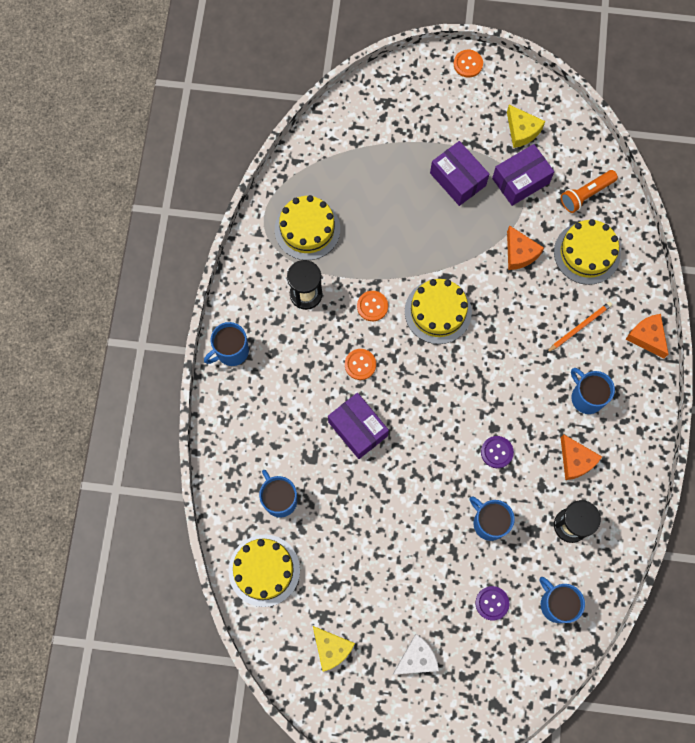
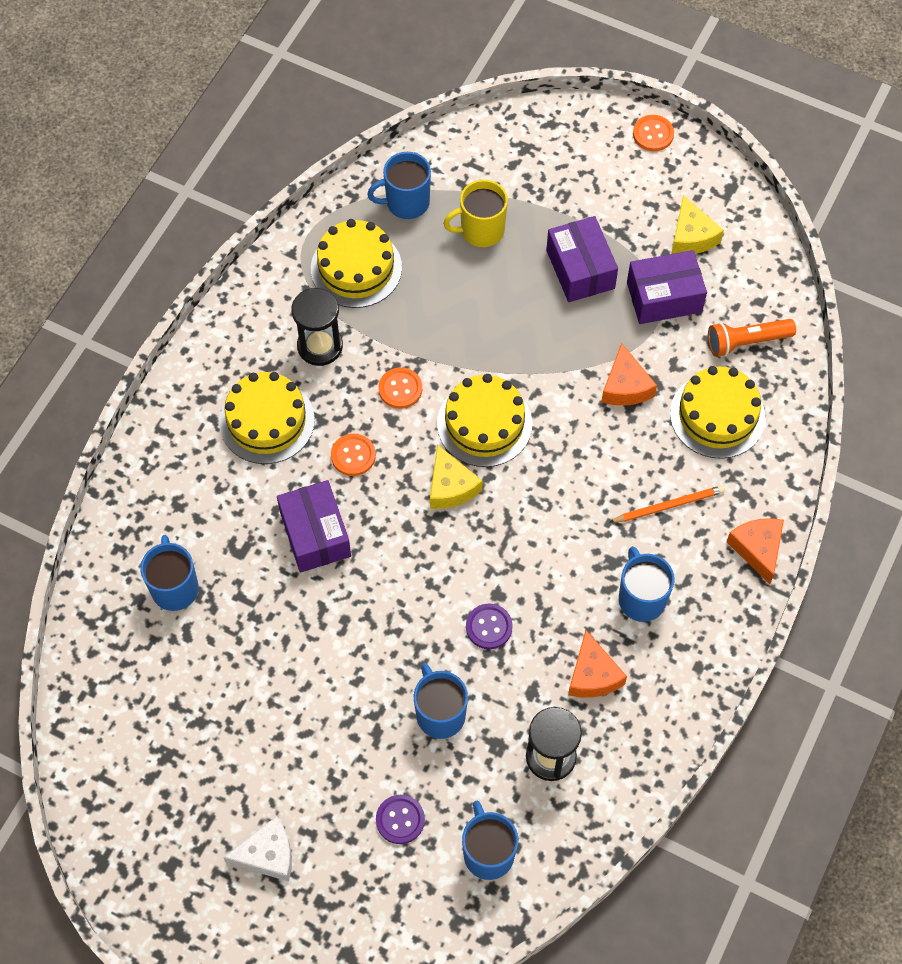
camera: 20 degrees right, 10 degrees down
(231, 351) = (193, 384): blue mug -> blue mug (406, 202)
(264, 570) = (115, 669): yellow cake -> yellow cake (267, 421)
(331, 648) = (159, 800): yellow cheese -> yellow cheese (450, 487)
(380, 173) = (481, 230): none -> yellow mug

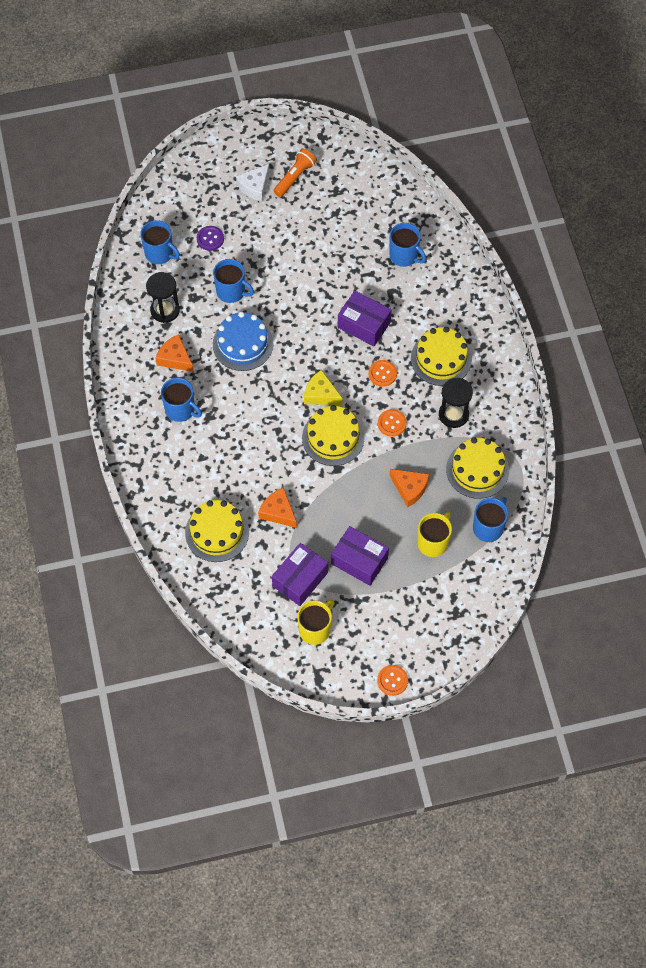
camera: 140 degrees right, 0 degrees up
(489, 627) = (243, 344): purple button -> blue cake
(669, 505) = (204, 465): orange pencil -> none
(691, 236) = (315, 629): yellow cheese -> yellow mug
(746, 342) = (234, 587): orange flashlight -> orange flashlight (294, 177)
(757, 549) = (141, 476): orange cheese -> orange cheese (410, 488)

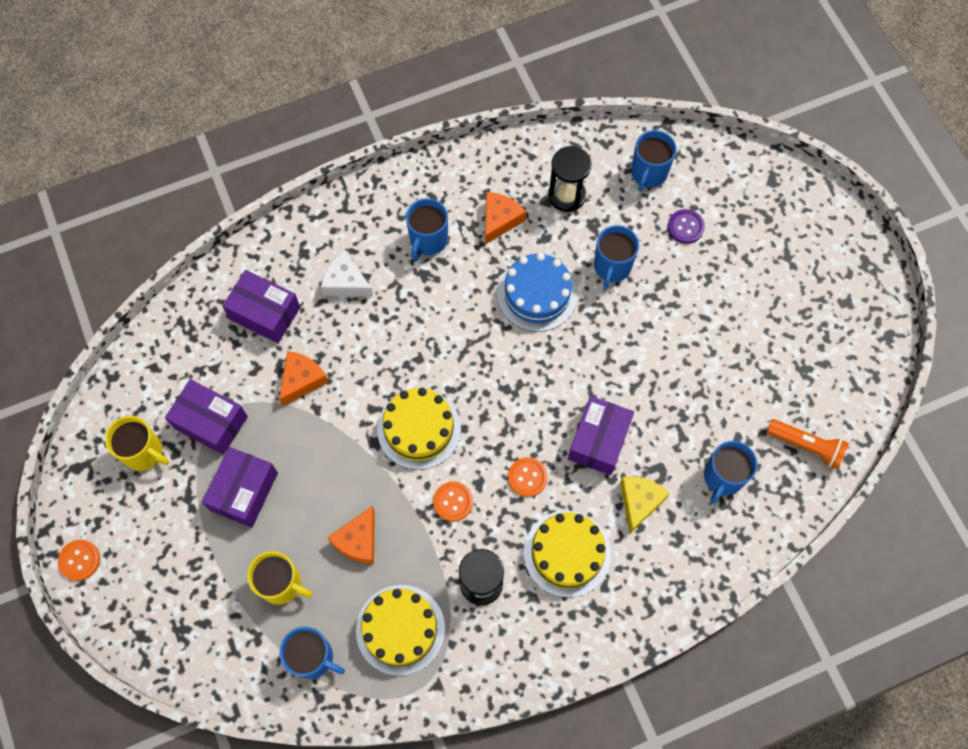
camera: 80 degrees right, 5 degrees up
(217, 532) = (265, 313): yellow cake -> purple box
(255, 187) = (781, 265): white cheese -> white cheese (346, 282)
(294, 177) = (811, 312): orange flashlight -> orange flashlight (806, 446)
(321, 394) = (481, 403): yellow cheese -> yellow cheese (639, 502)

